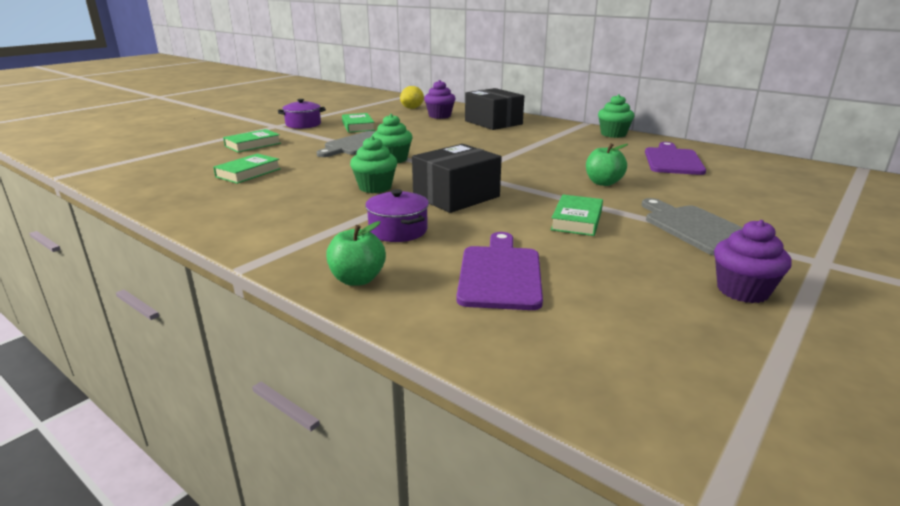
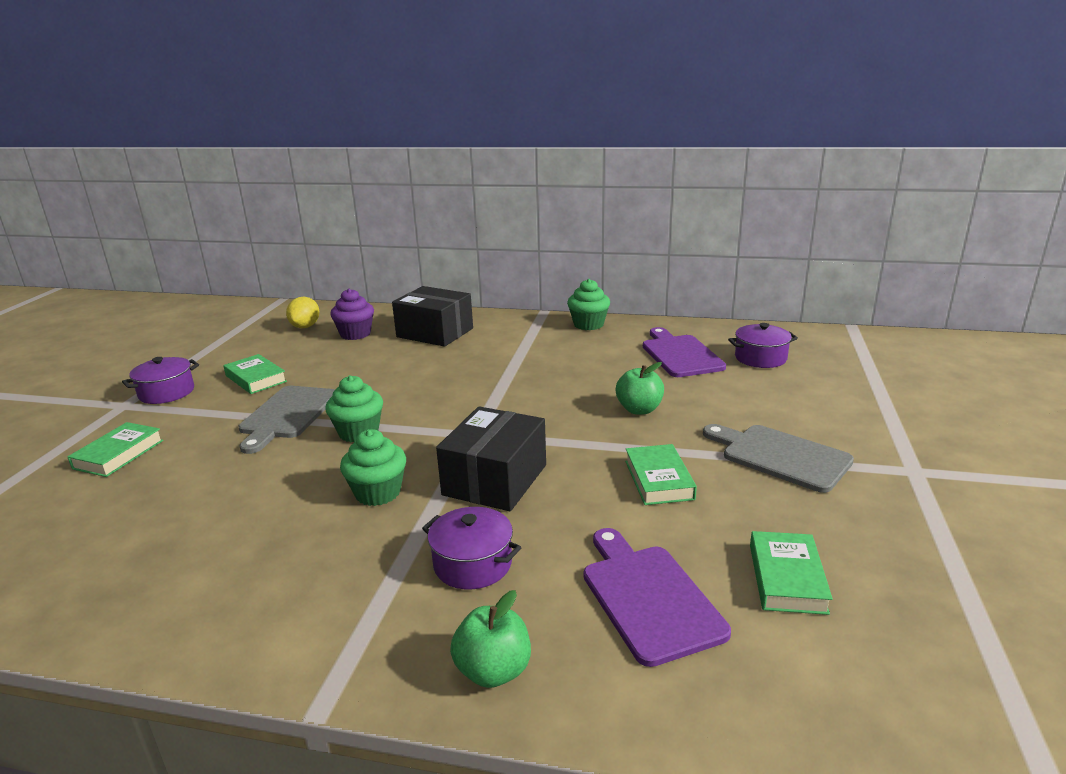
camera: 25 degrees left, 0 degrees up
(248, 173) = (162, 516): green book -> green book (787, 578)
(742, 291) = (884, 536): purple cupcake -> none
(745, 173) = (760, 358): none -> purple pot

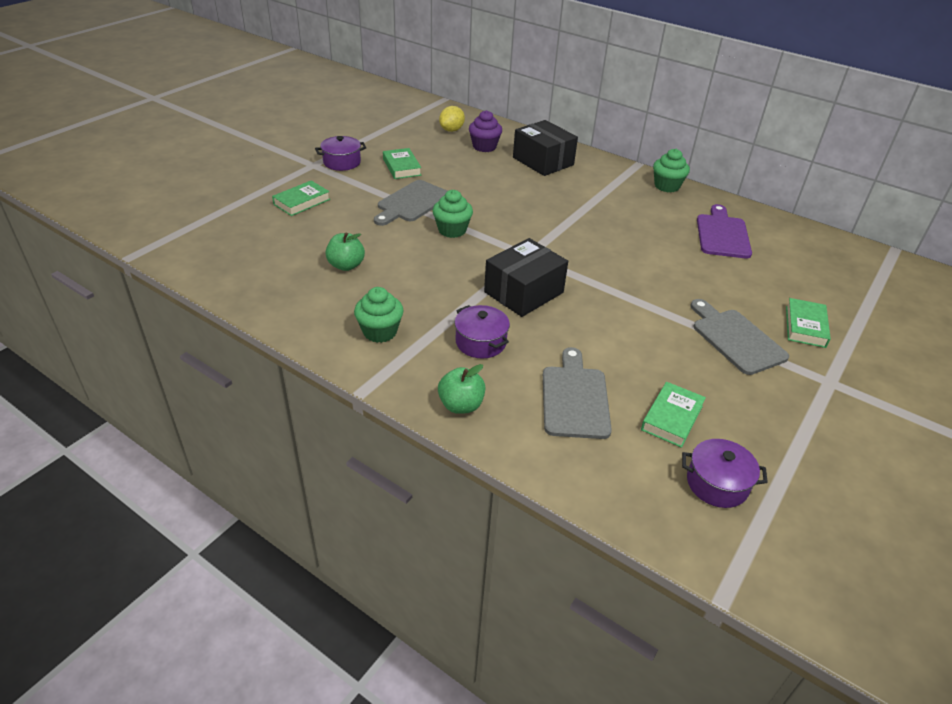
camera: 20 degrees right, 15 degrees up
(378, 493) = (445, 277): green cupcake -> green cupcake (380, 332)
(639, 409) = (657, 271): green apple -> green apple (346, 265)
(648, 597) = (574, 398): purple cutting board -> grey cutting board
(659, 480) = (634, 327): green book -> green book (805, 326)
(760, 358) = (787, 256): purple pot -> purple pot (717, 484)

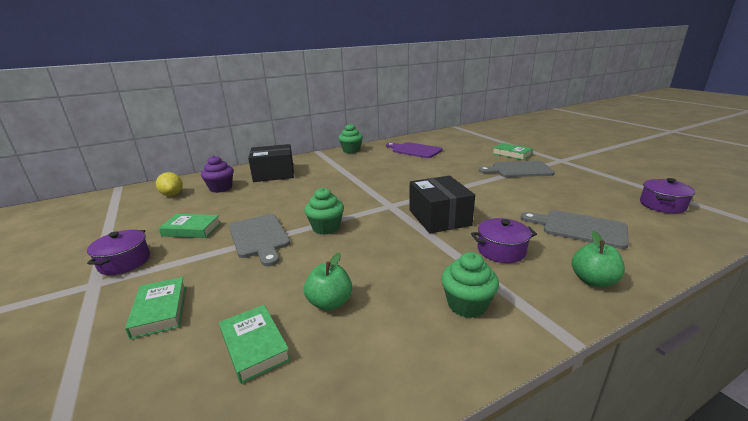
camera: 60 degrees left, 15 degrees down
(672, 418) = (598, 202): green book -> green book (254, 346)

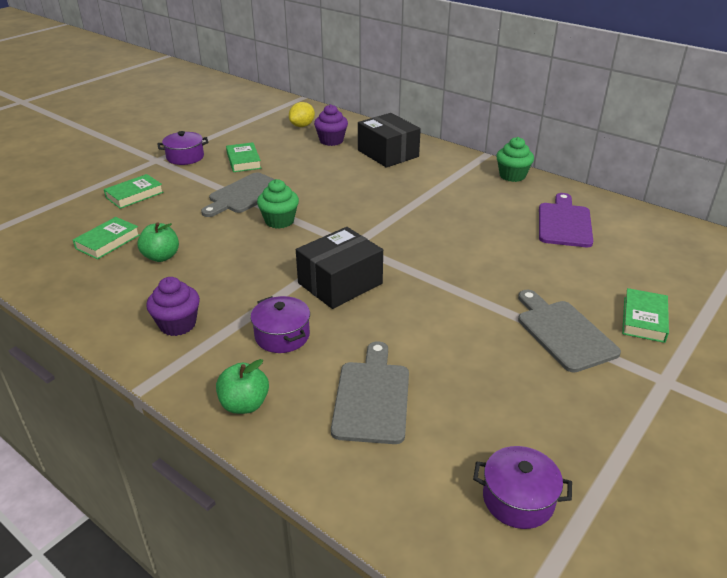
camera: 65 degrees right, 10 degrees up
(467, 305) = (177, 324): green cupcake -> purple cupcake

